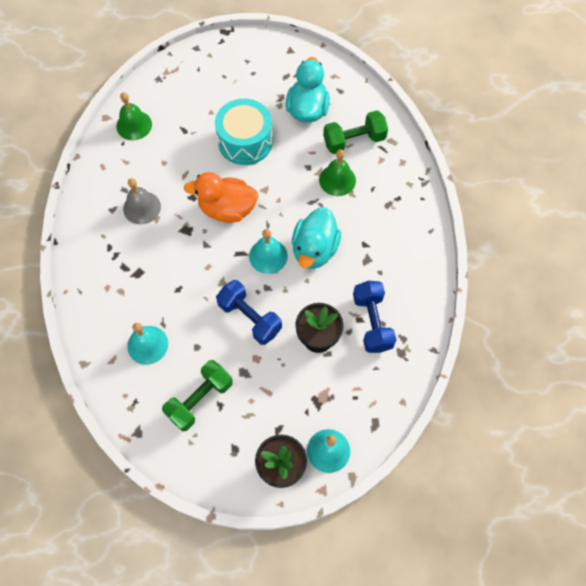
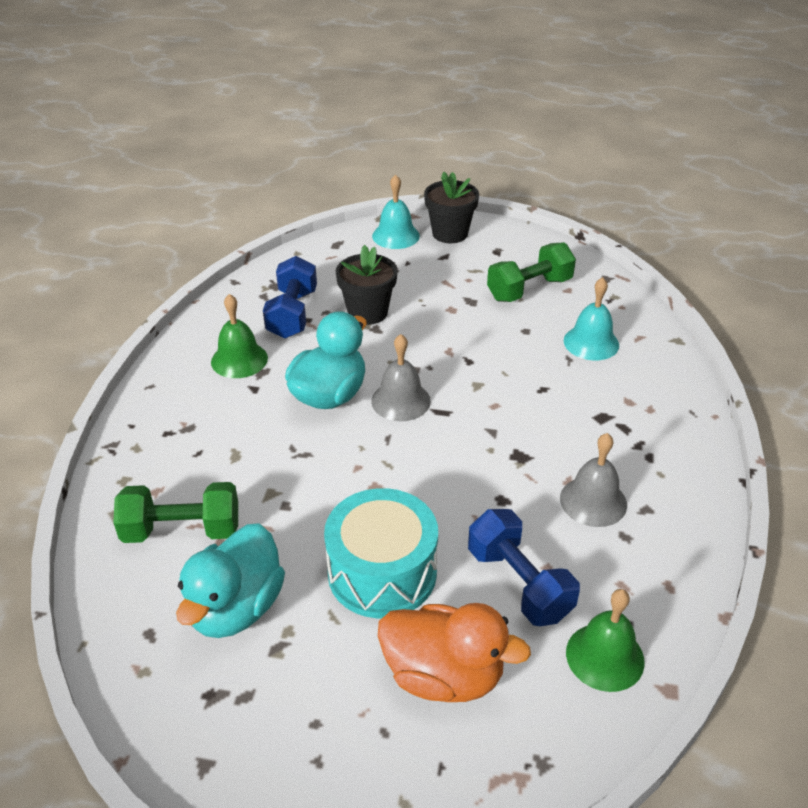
camera: 165 degrees left, 25 degrees down
(227, 209) = (446, 470): orange duck -> orange duck (443, 675)
(250, 318) = (448, 344): blue dumbbell -> blue dumbbell (519, 583)
(268, 256) = (401, 401): turquoise bell -> grey bell
(337, 180) = (247, 476): green bell -> green bell (239, 360)

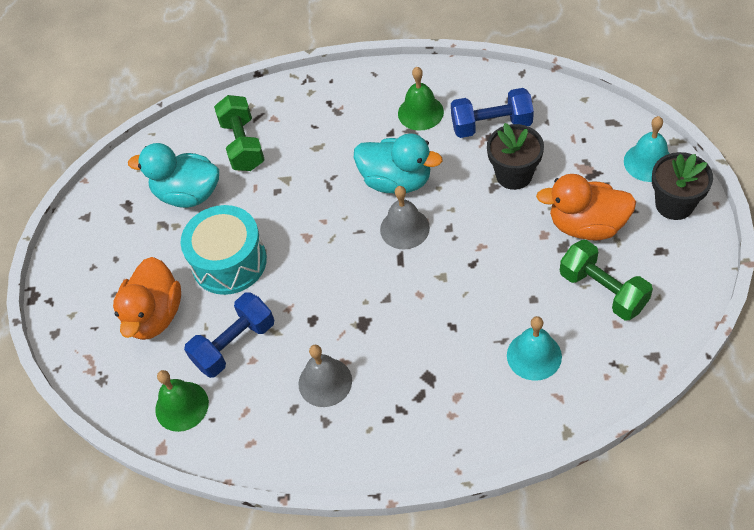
camera: 85 degrees right, 15 degrees up
(452, 283) = (586, 225): none -> orange duck

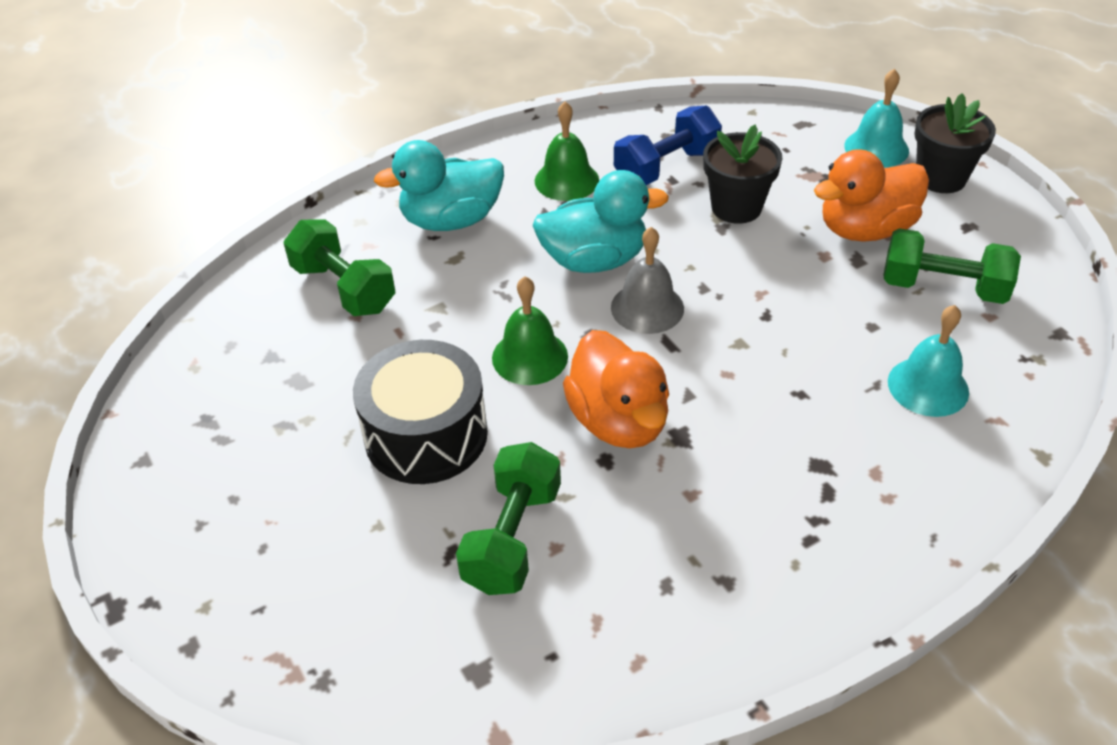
camera: 35 degrees left, 10 degrees down
(155, 315) = (354, 550): orange duck -> orange duck (618, 421)
(182, 406) = (489, 659): green bell -> green bell (530, 357)
(188, 194) = (299, 373): turquoise duck -> turquoise duck (451, 220)
(229, 262) = (426, 435): turquoise drum -> black drum
(234, 344) = (512, 537): blue dumbbell -> green dumbbell
(325, 382) = (685, 530): grey bell -> none

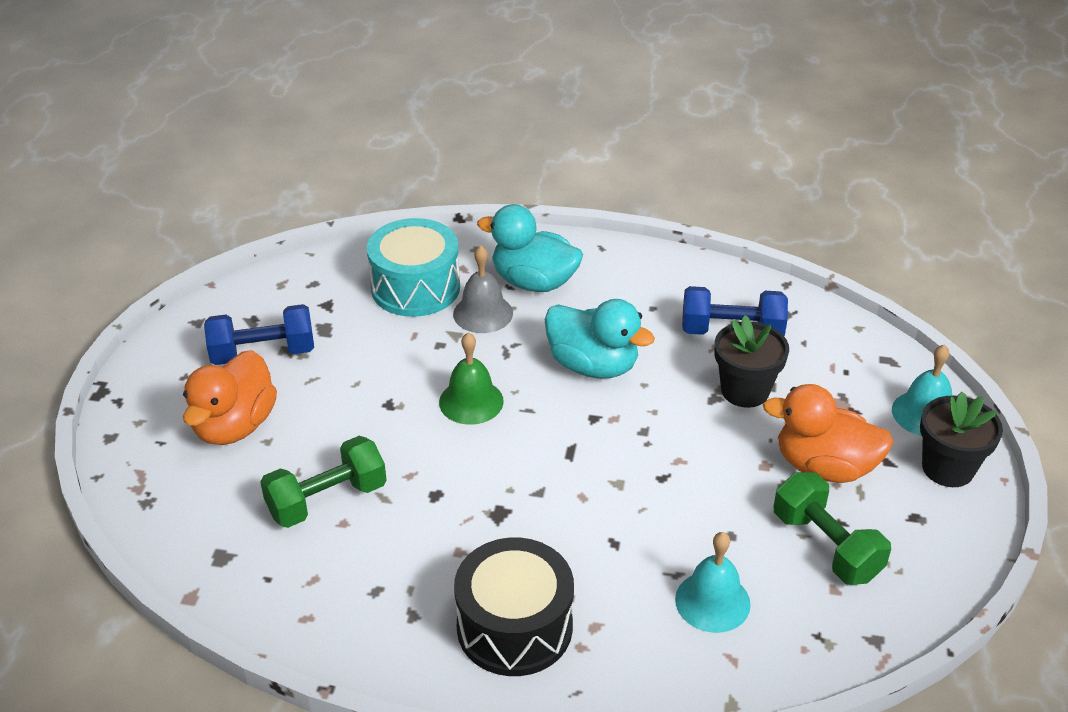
camera: 40 degrees right, 5 degrees down
(261, 444) = (263, 353): none -> blue dumbbell
(344, 288) = (415, 287): green dumbbell -> turquoise drum
(426, 435) = (353, 407): black drum -> black drum (514, 627)
(566, 180) = (646, 299): green bell -> none
(618, 421) = (473, 477): orange duck -> orange duck (235, 426)
(647, 307) = (586, 419): grey bell -> grey bell (483, 313)

